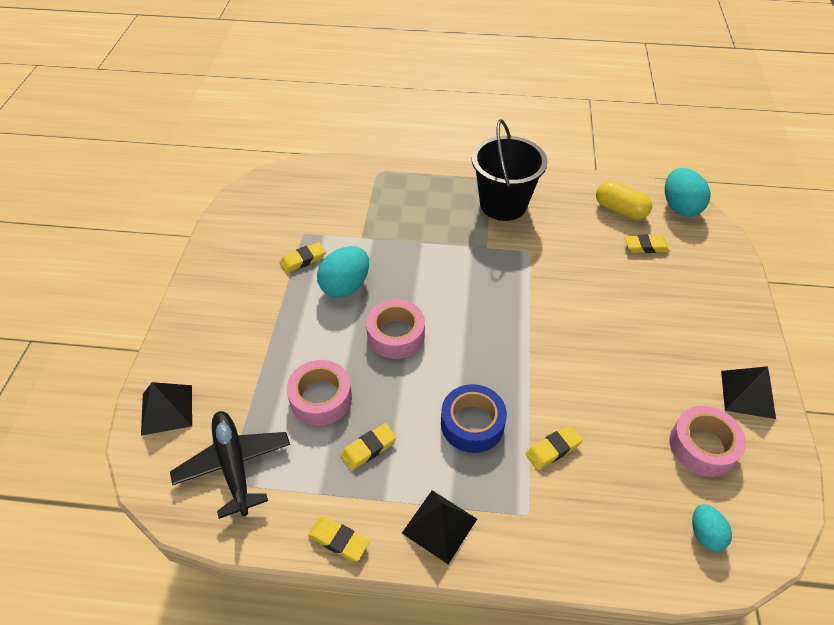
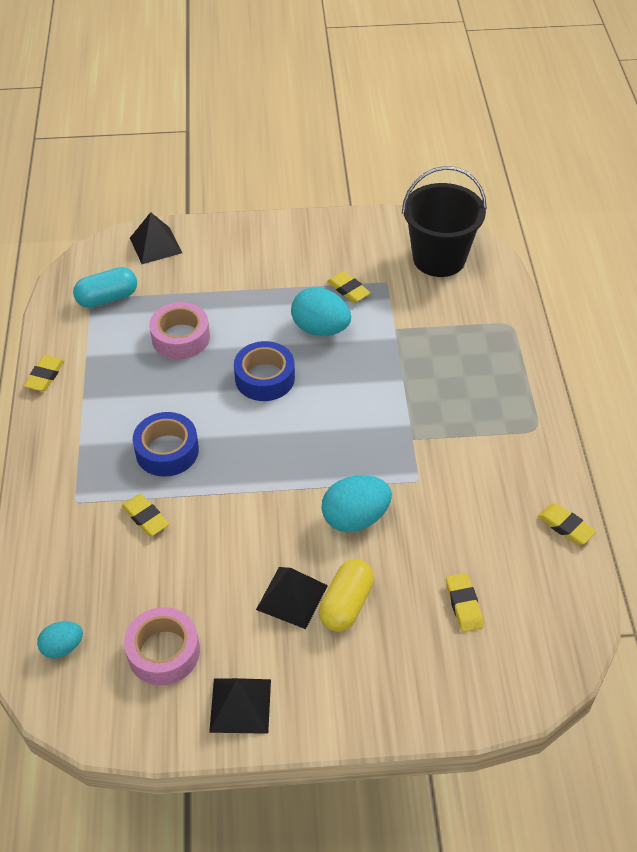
camera: 80 degrees right, 0 degrees up
(234, 465) = (107, 298): black plane -> turquoise capsule
(368, 448) = (132, 380): yellow eraser -> yellow eraser (565, 526)
(396, 335) = (265, 378): pink tape -> blue tape
(439, 526) = (61, 439): black pyramid -> black pyramid (292, 597)
(503, 204) = (494, 448): black bucket -> black bucket (439, 258)
(620, 210) = (527, 576): yellow capsule -> yellow capsule (346, 604)
(680, 207) = (560, 650): turquoise egg -> turquoise egg (355, 518)

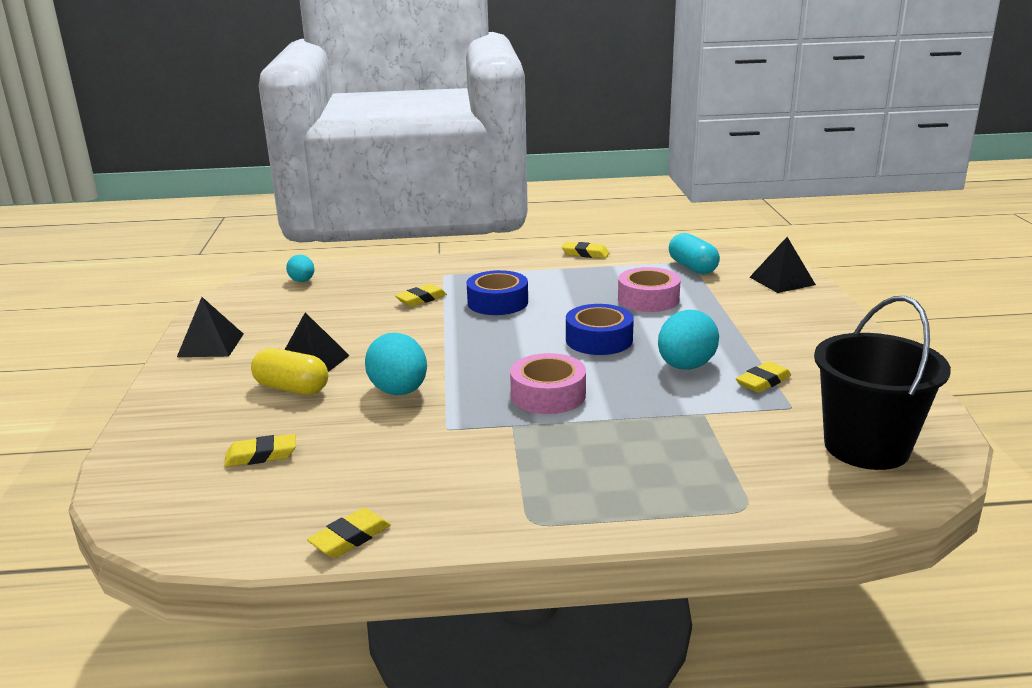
camera: 90 degrees right, 25 degrees down
(163, 652) = (279, 314): pink tape -> pink tape (548, 395)

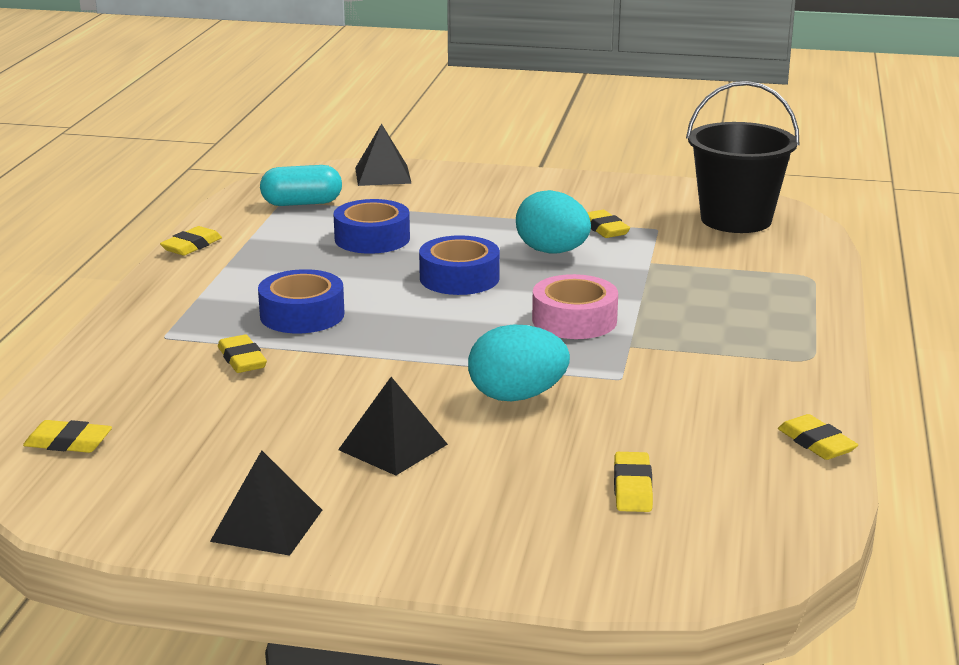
camera: 75 degrees left, 0 degrees up
(292, 388) = (464, 463): yellow capsule -> none
(302, 281) = (68, 443): turquoise egg -> yellow eraser
(648, 299) = (372, 238): pink tape -> blue tape

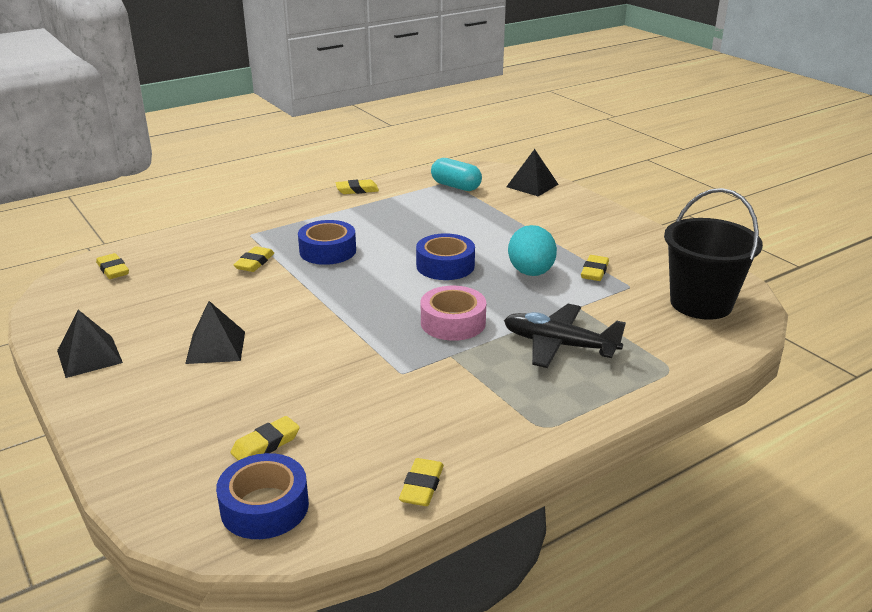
camera: 45 degrees right, 5 degrees up
(372, 238) = (449, 222): blue tape -> blue tape (264, 507)
(517, 396) = (327, 352): turquoise egg -> none
(698, 297) = (559, 345): none -> black plane

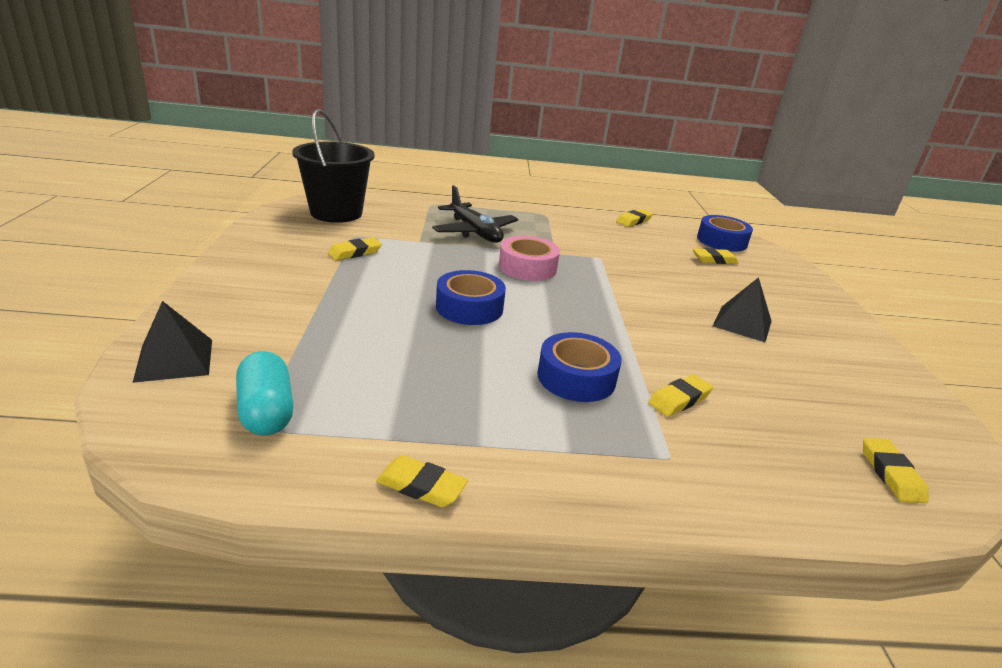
camera: 150 degrees left, 0 degrees up
(89, 356) = (868, 359): black pyramid -> none
(531, 273) = (405, 272): turquoise egg -> none

